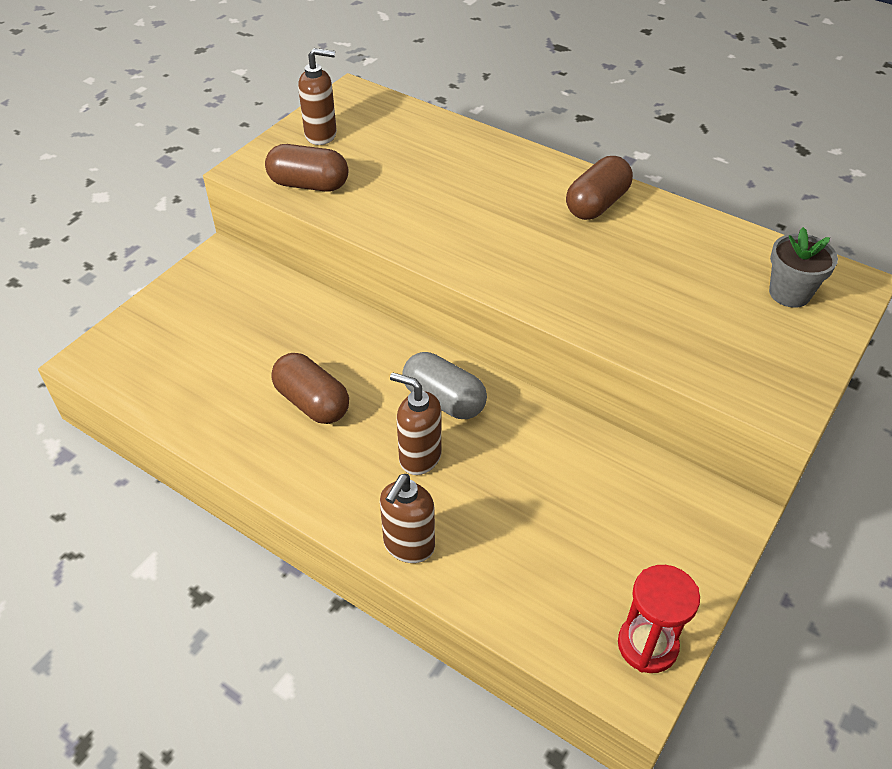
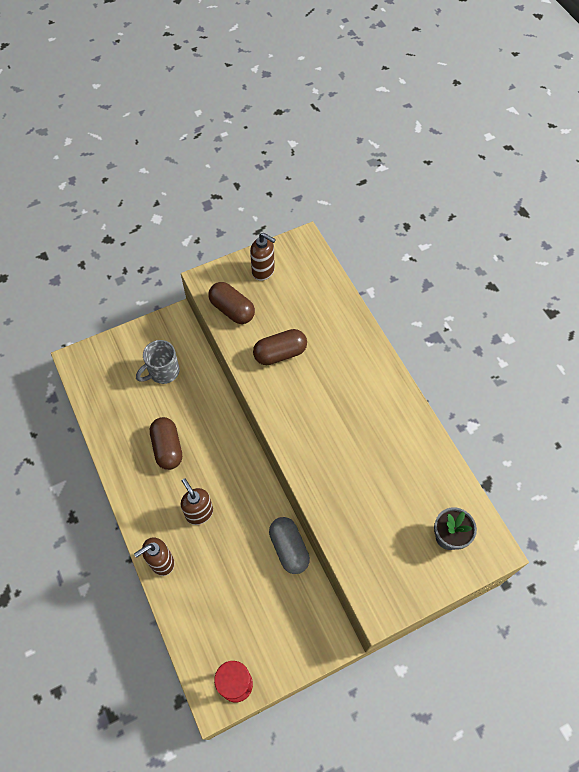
camera: 30 degrees right, 15 degrees up
(240, 320) = (163, 372): none -> grey mug
(444, 400) = (234, 483): grey capsule -> grey capsule (289, 548)
(596, 204) = (386, 409): brown capsule -> brown capsule (280, 353)

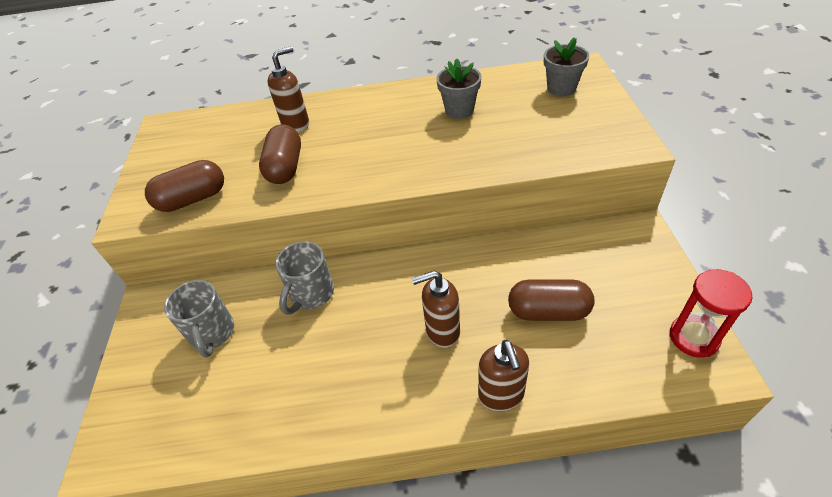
camera: 65 degrees left, 15 degrees down
(167, 448) = (329, 351): brown capsule -> brown capsule (548, 311)
(207, 417) = (311, 294): none -> grey mug
(263, 271) = (167, 163): brown soap dispenser -> brown soap dispenser (296, 124)
(289, 548) = (521, 247): grey capsule -> none
(388, 457) = (459, 110): none -> grey flower pot

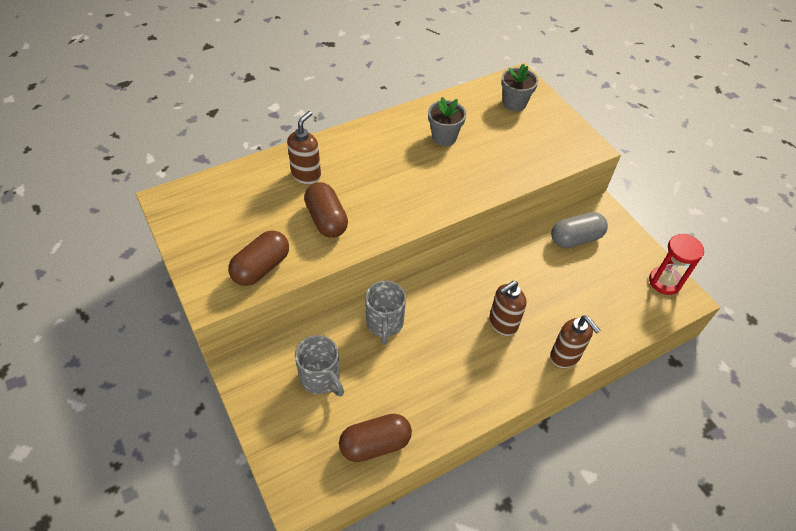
camera: 30 degrees left, 5 degrees up
(548, 311) = (568, 288): brown capsule -> brown capsule (375, 444)
(588, 255) = (575, 239): none -> grey capsule

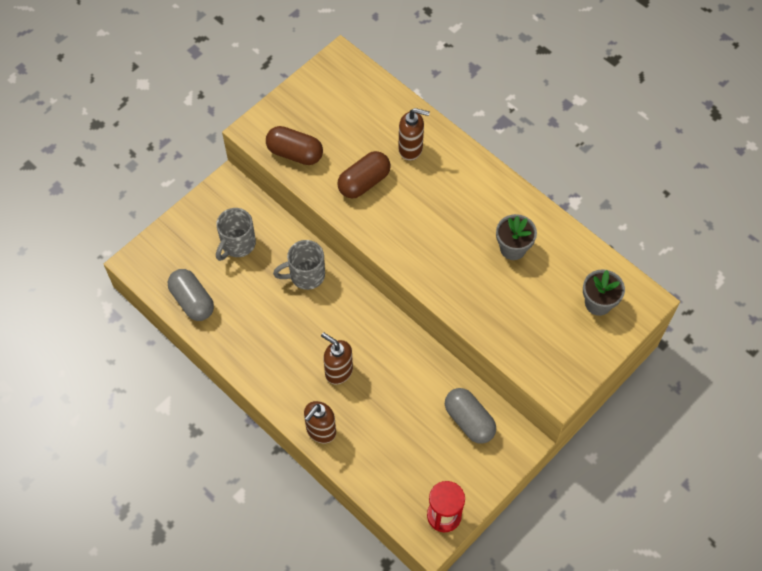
camera: 75 degrees right, 10 degrees up
(375, 444) = (192, 301): brown capsule -> grey capsule

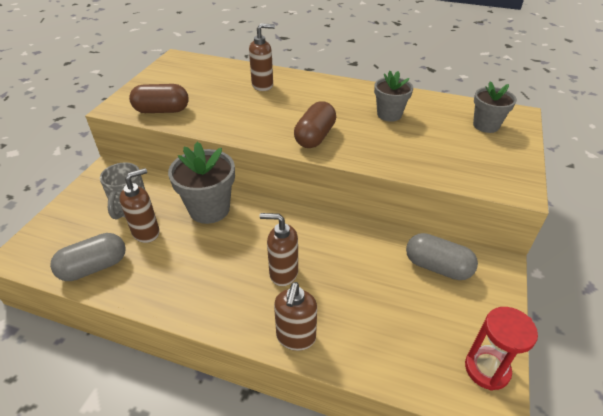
camera: 25 degrees left, 20 degrees down
(192, 301) = (94, 267): grey capsule -> grey capsule turned 60 degrees counterclockwise
(243, 280) = (146, 232): none -> brown soap dispenser
(306, 275) = (209, 209): grey mug -> grey flower pot
(364, 182) = (235, 111): brown capsule -> brown capsule (315, 137)

